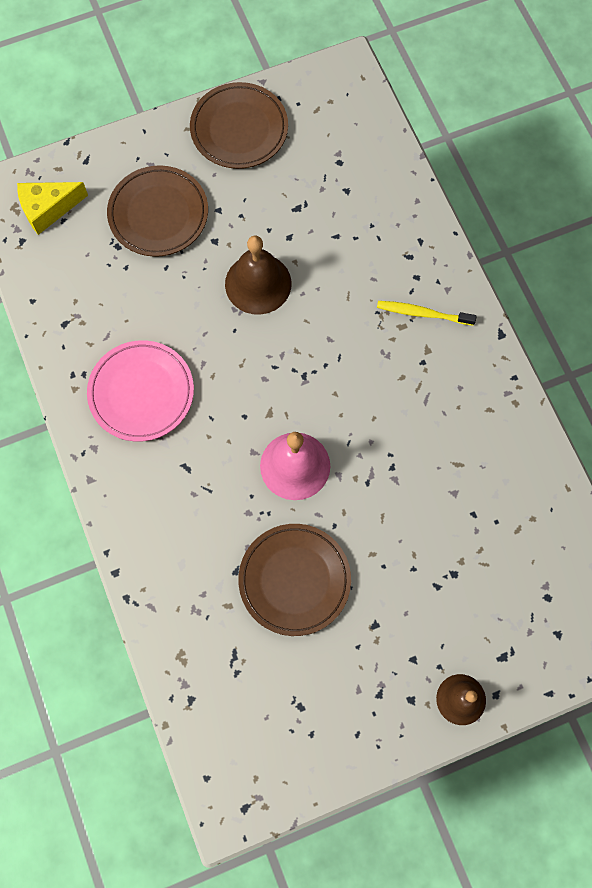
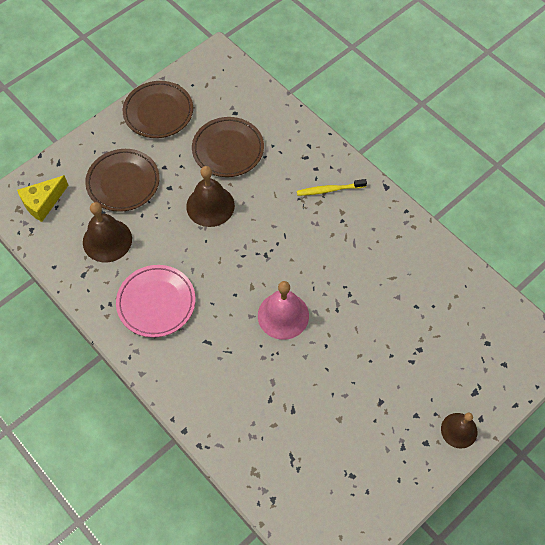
camera: 20 degrees left, 10 degrees down
(110, 287) = (107, 240): none -> brown bell
(294, 580) = (313, 391): brown plate -> brown plate (228, 149)

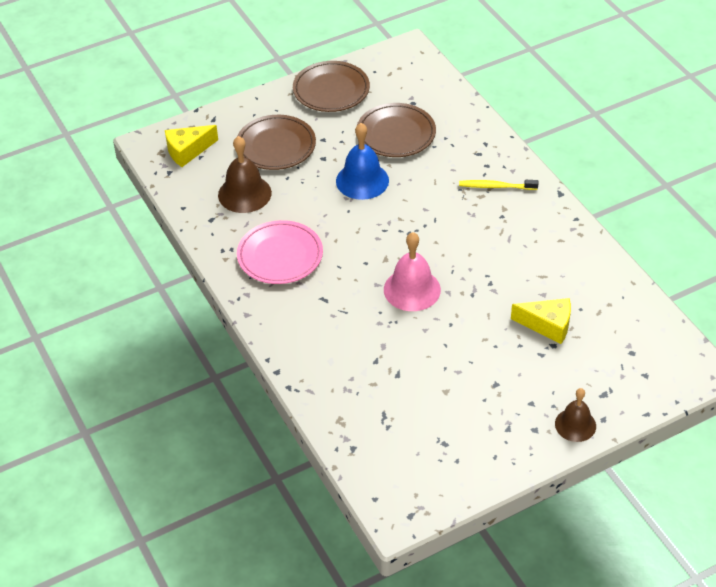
camera: 15 degrees right, 15 degrees down
(210, 205) = (362, 180): brown bell -> blue bell
(410, 329) = (547, 325): none -> yellow cheese

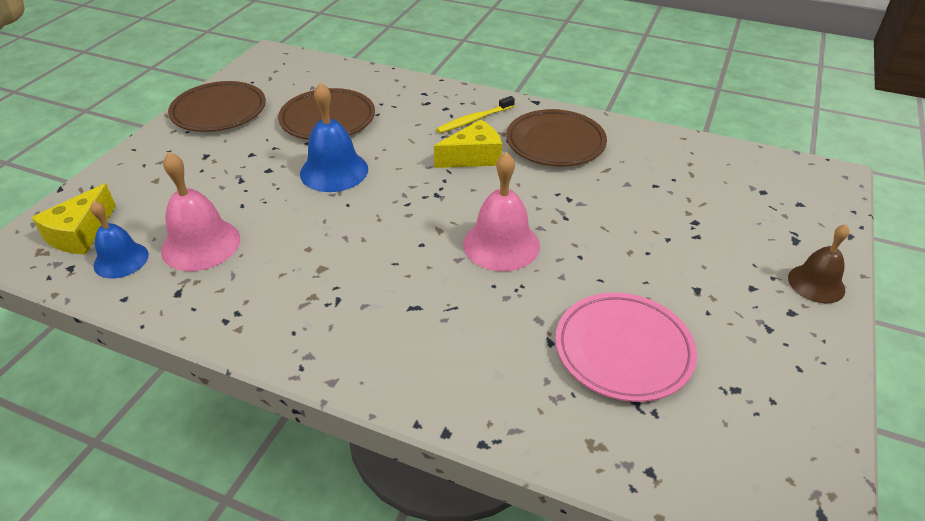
camera: 40 degrees left, 5 degrees down
(197, 181) = (121, 260): none -> blue bell
(244, 194) = (201, 244): brown bell -> pink bell
(276, 146) = (199, 182): brown plate -> brown plate (555, 143)
(280, 256) = (311, 288): pink plate -> pink plate (623, 350)
(547, 325) = (667, 207): yellow cheese -> yellow cheese (473, 157)

